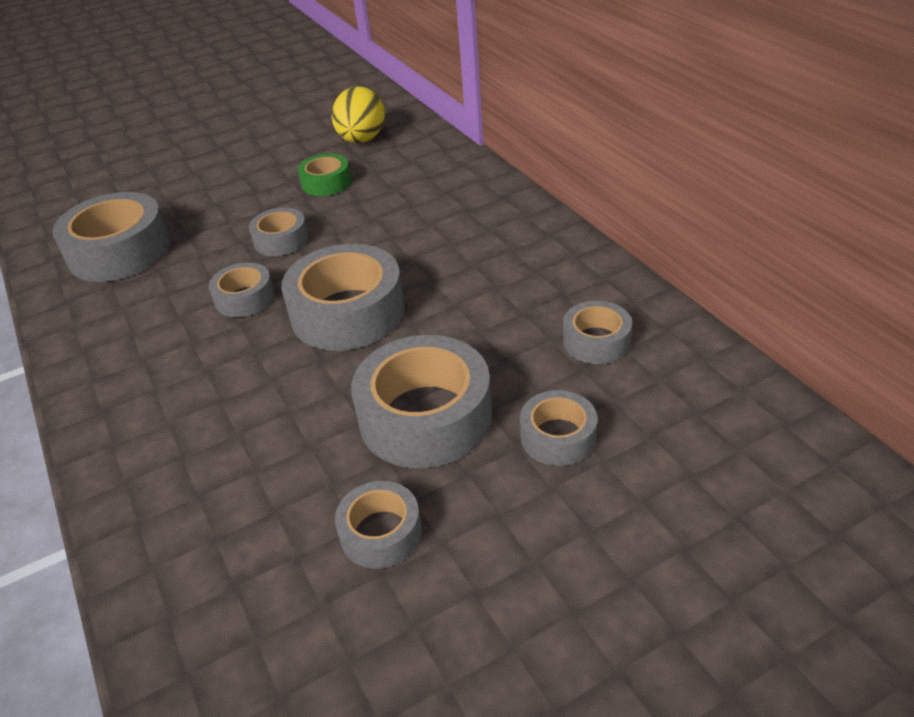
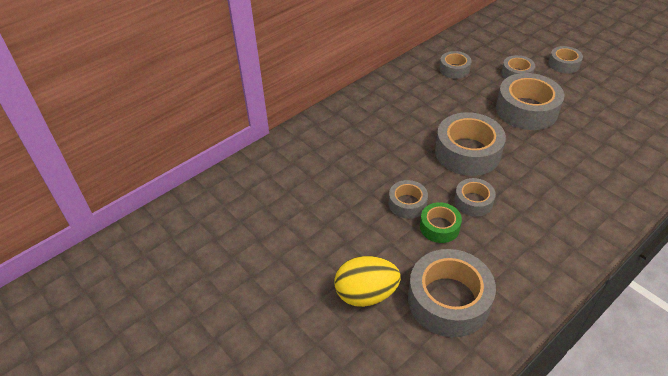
camera: 105 degrees left, 5 degrees up
(326, 183) = (329, 200): green tape -> green tape (439, 227)
(362, 140) = (261, 197): yellow egg -> yellow egg (366, 294)
(381, 533) = (592, 110): grey tape -> grey tape (563, 64)

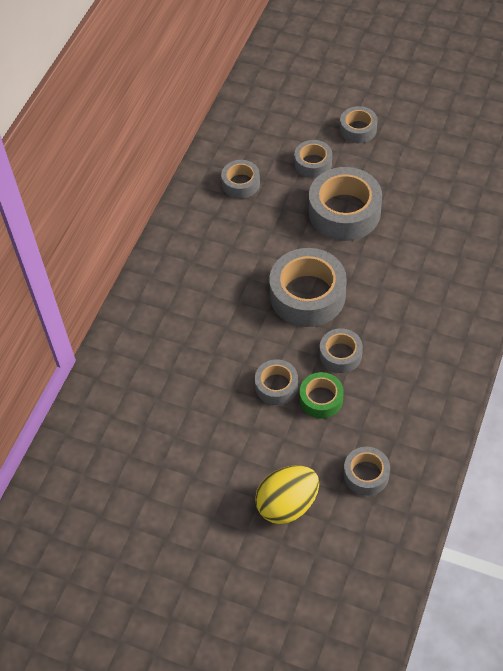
camera: 25 degrees left, 10 degrees up
(448, 300) = (366, 474): grey tape -> grey tape, size x0.54

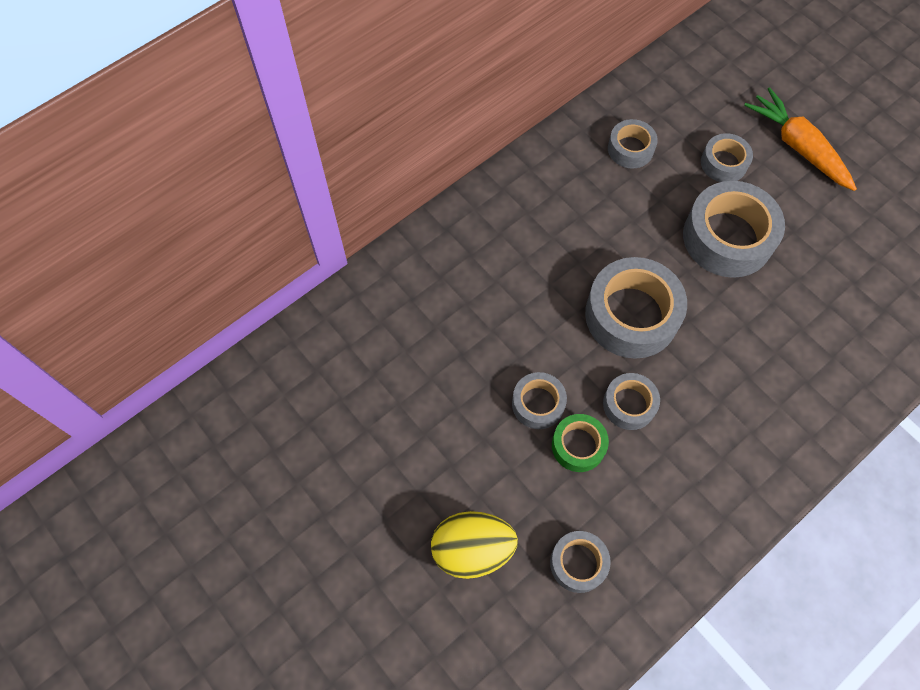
camera: 25 degrees right, 10 degrees up
(358, 129) = (798, 147): grey tape -> orange carrot

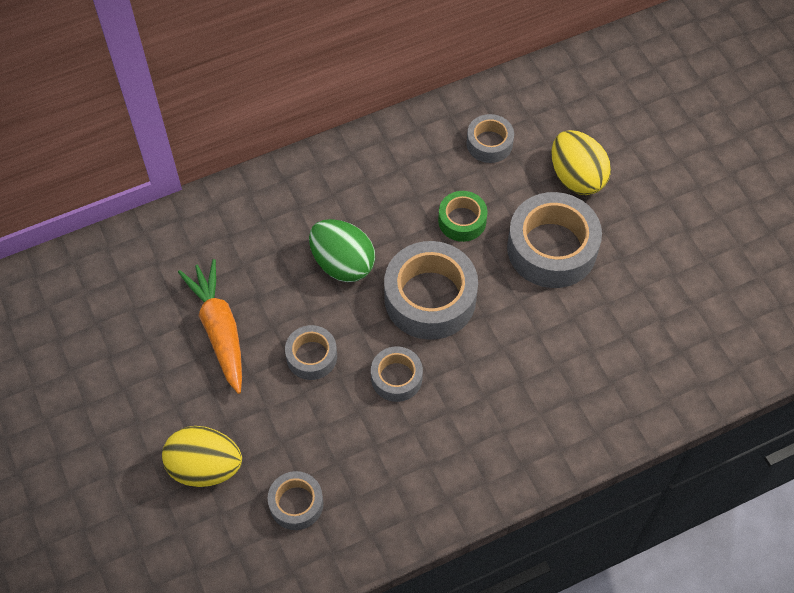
camera: 15 degrees right, 5 degrees down
(534, 301) = (342, 263): none -> green egg
(578, 445) = (335, 402): green tape -> green tape (462, 220)
(723, 163) = (576, 177): grey tape -> yellow egg
(798, 147) = (658, 178): orange carrot -> orange carrot (219, 330)

